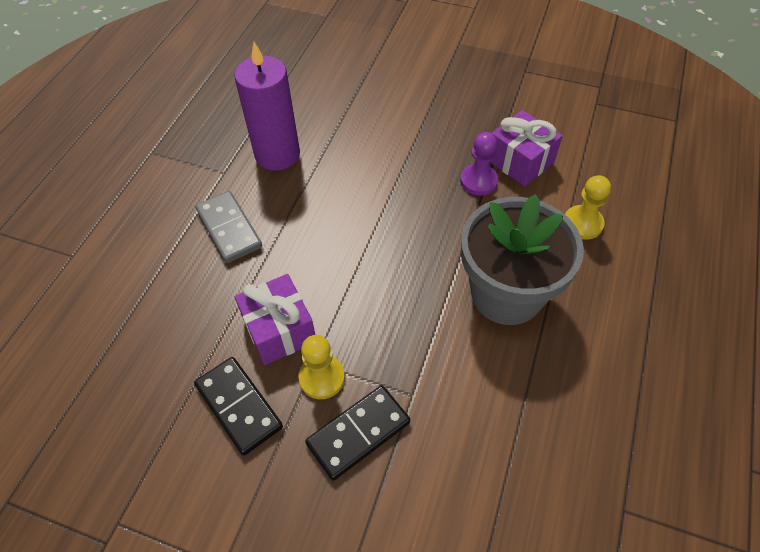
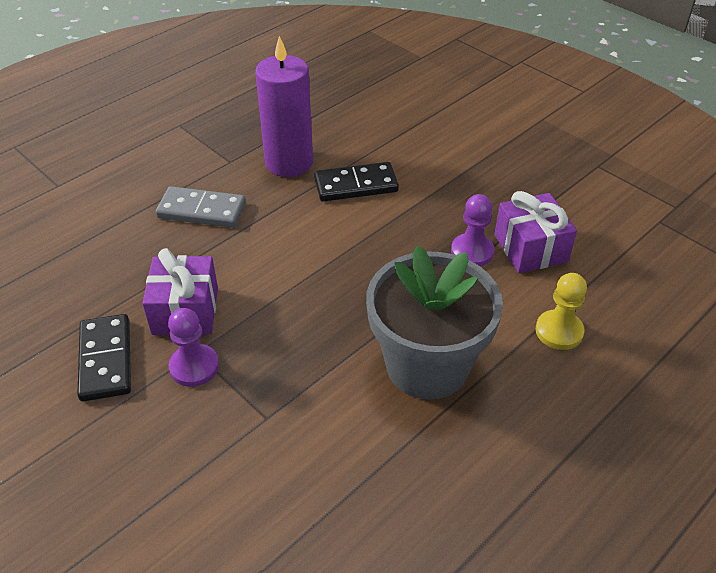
camera: 25 degrees right, 10 degrees down
(229, 229) = (202, 210): grey domino -> grey domino turned 75 degrees counterclockwise
(322, 377) = (194, 366): yellow pawn -> purple pawn
(358, 433) = (193, 428): black domino -> black domino (356, 185)

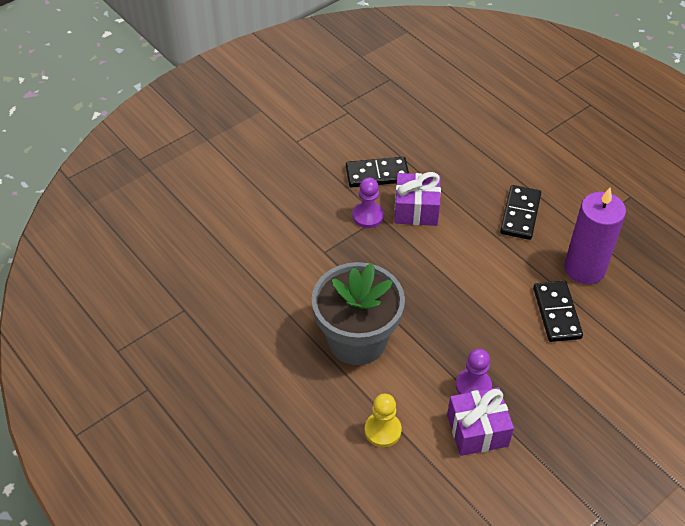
camera: 95 degrees right, 5 degrees up
(202, 210) = (520, 214): grey domino -> black domino

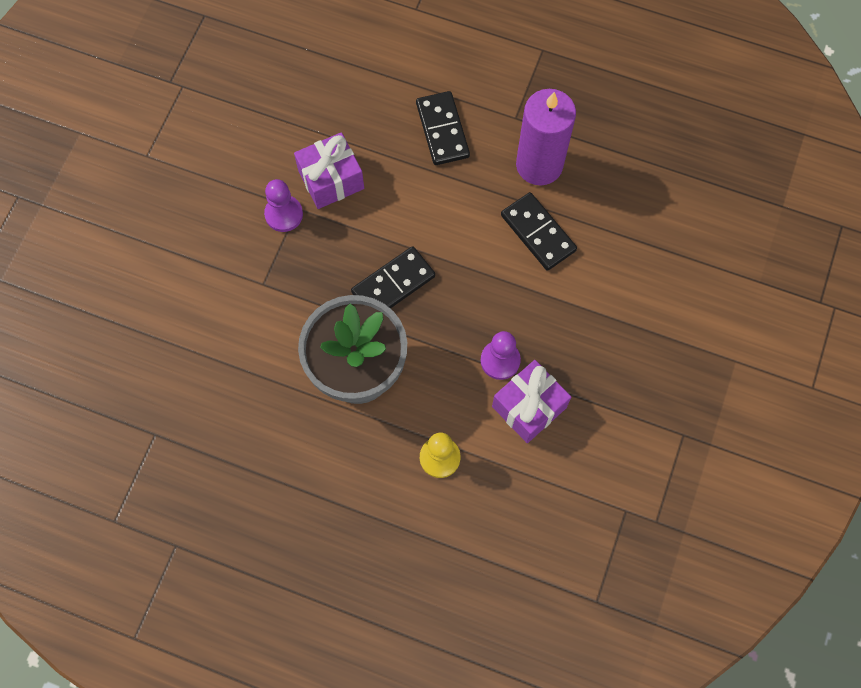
camera: 30 degrees left, 20 degrees up
(377, 174) = (263, 154): black domino -> black domino (393, 284)

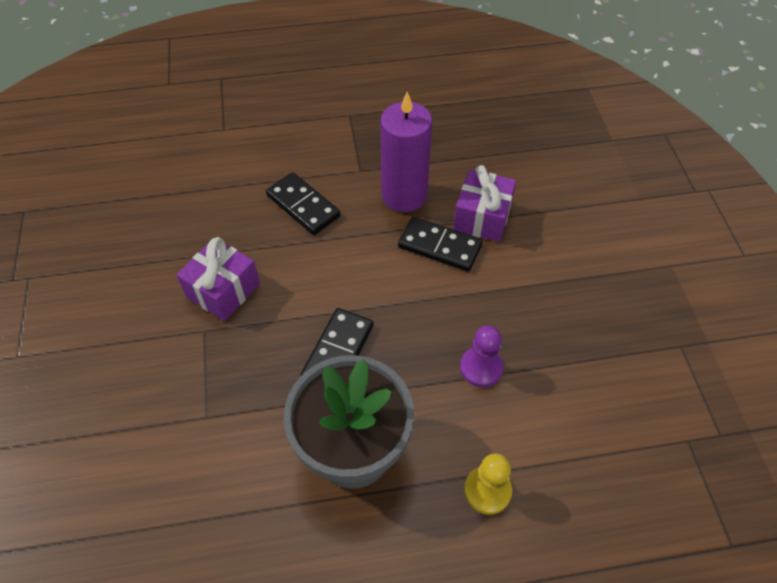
camera: 30 degrees left, 15 degrees down
(284, 214) = (192, 342): purple pawn -> none
(529, 407) = (535, 395): purple gift -> purple gift (482, 217)

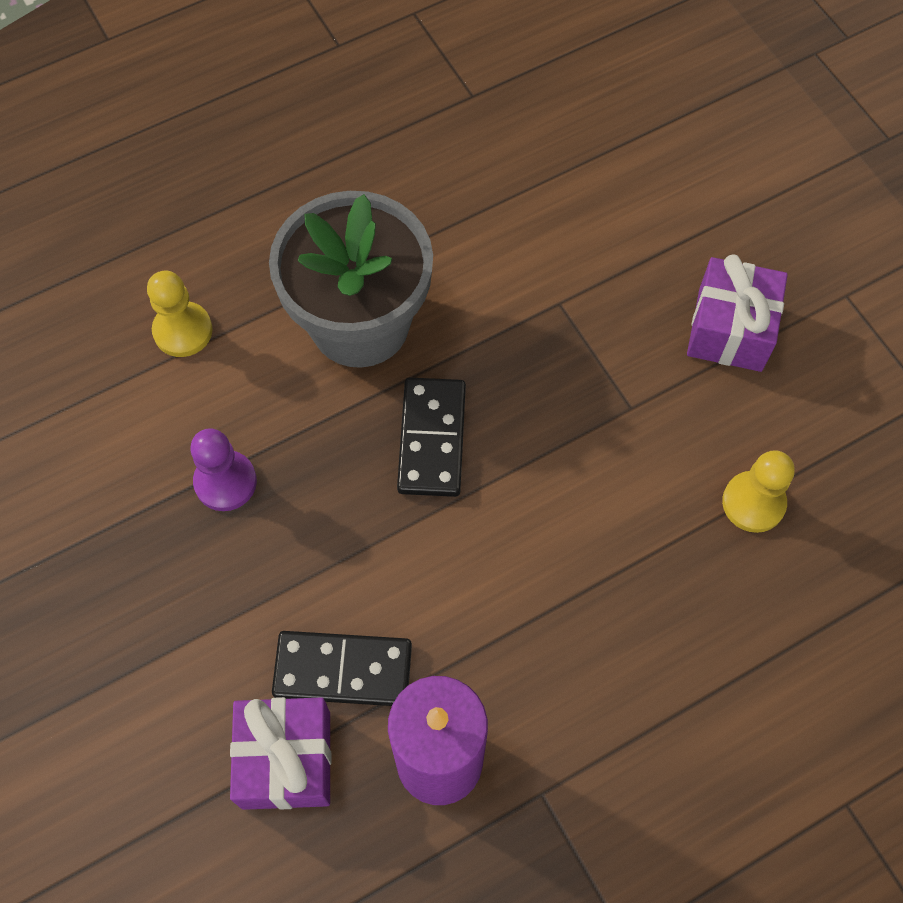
camera: 160 degrees right, 10 degrees up
(171, 256) = (753, 503): none -> yellow pawn
(223, 290) = (641, 475): purple gift -> purple gift (730, 329)
(303, 206) = (603, 673): black domino -> none

